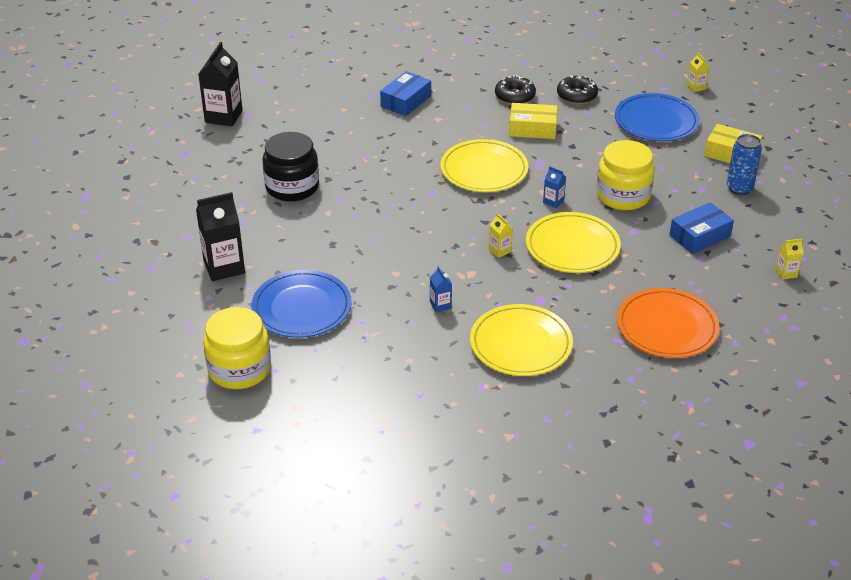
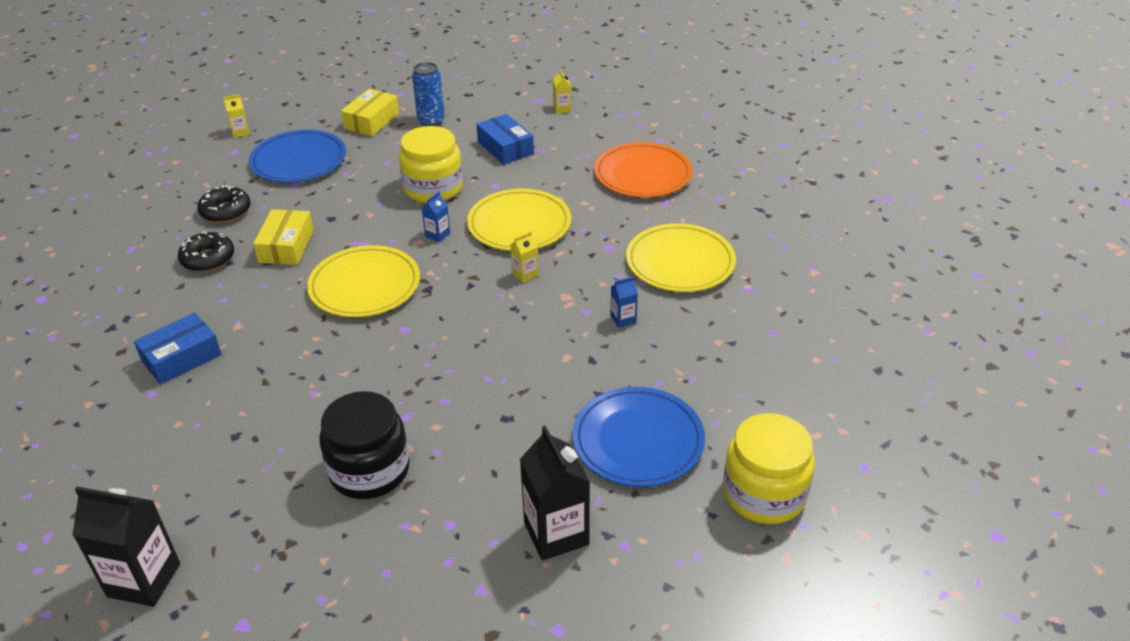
camera: 90 degrees left, 0 degrees up
(406, 101) = (181, 357): blue box -> blue box turned 75 degrees counterclockwise

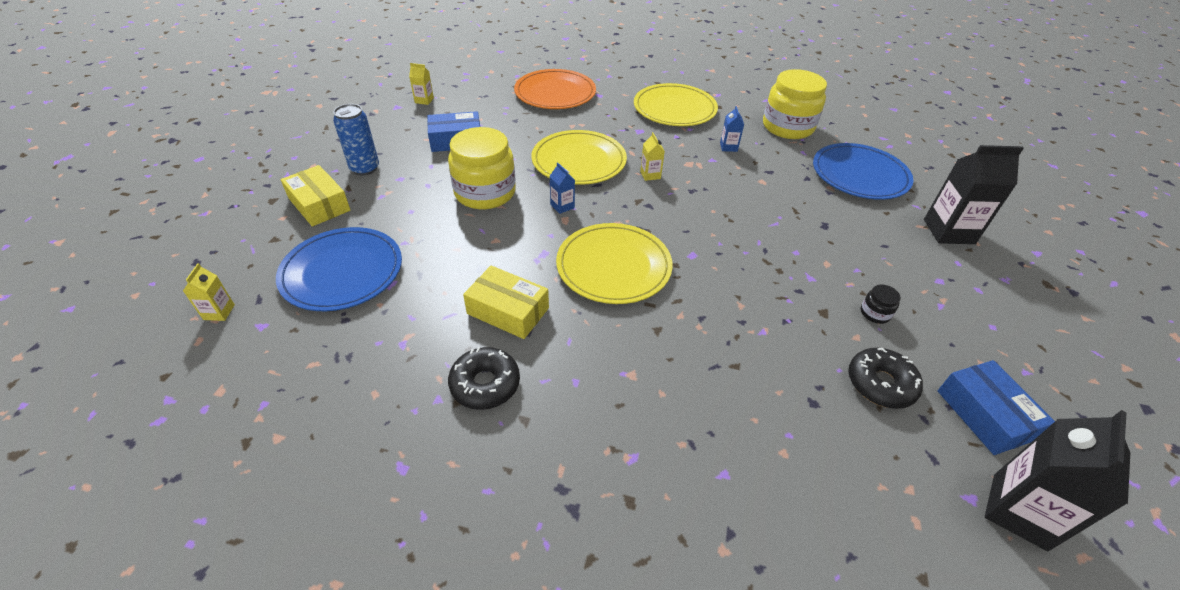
camera: 70 degrees left, 5 degrees up
(181, 357) = (668, 435): blue box -> blue box (984, 415)
(226, 211) = (394, 353): black donut -> black donut (880, 384)
(369, 470) = (875, 313): black jar -> black jar, size x0.41
(764, 494) = (914, 145): yellow jar -> yellow jar (787, 127)

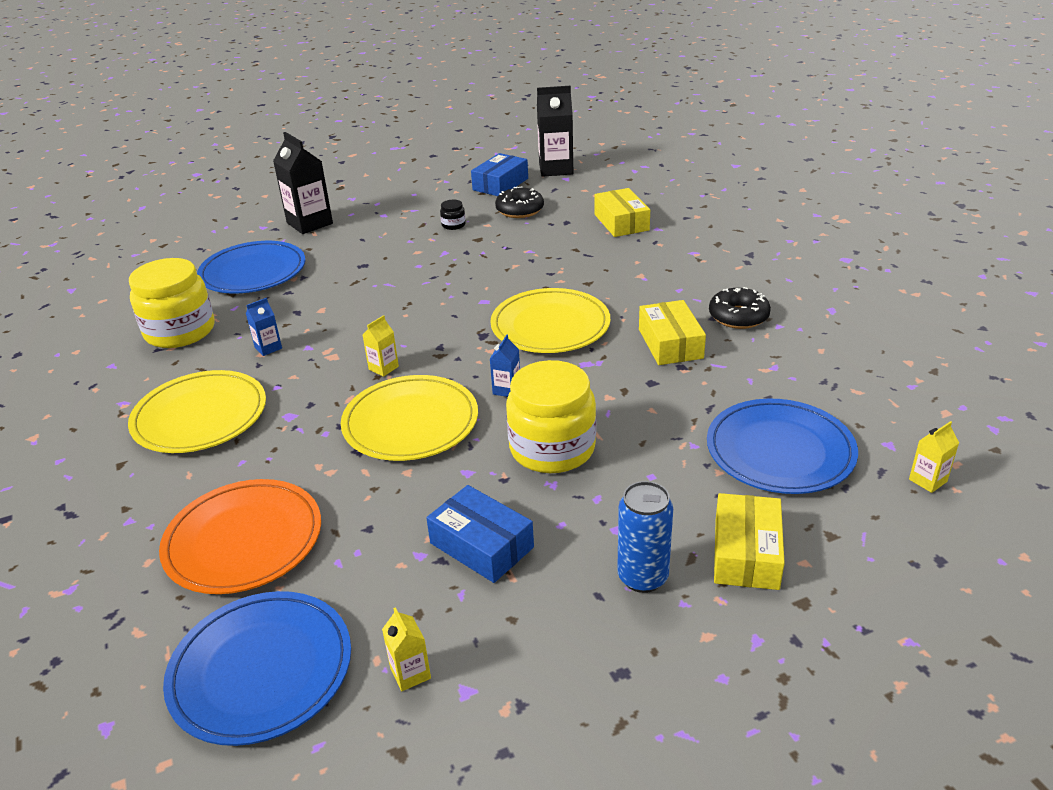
camera: 125 degrees left, 10 degrees down
(477, 77) = (261, 670): none -> blue plate
(771, 452) = (621, 222): none -> yellow box

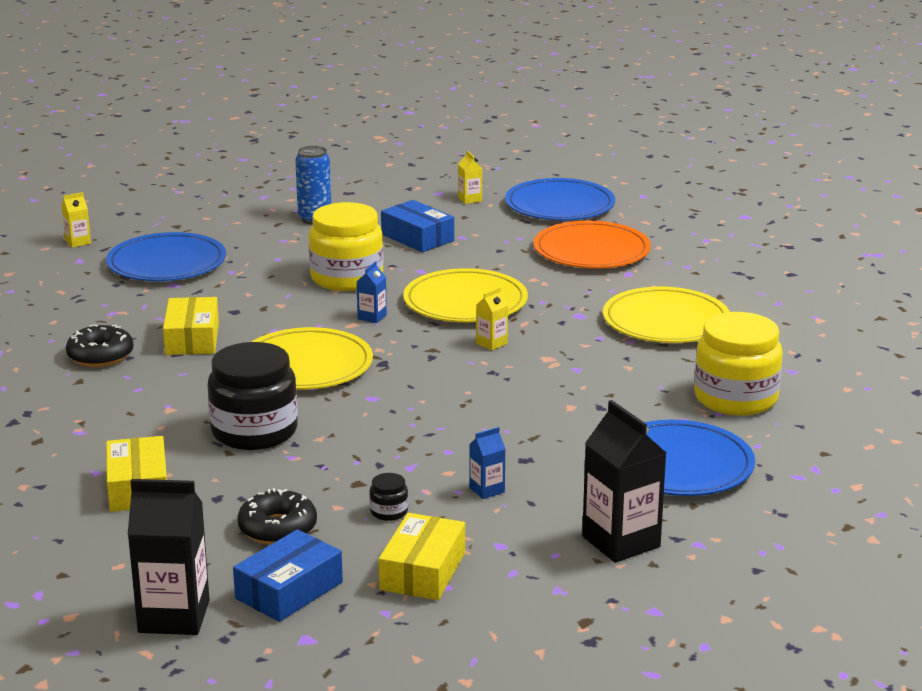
camera: 175 degrees left, 10 degrees down
(268, 348) = (621, 372): blue carton -> blue carton (487, 490)
(565, 265) = (254, 431): none -> black jar
(746, 553) = (240, 223): yellow box -> yellow box (423, 571)

